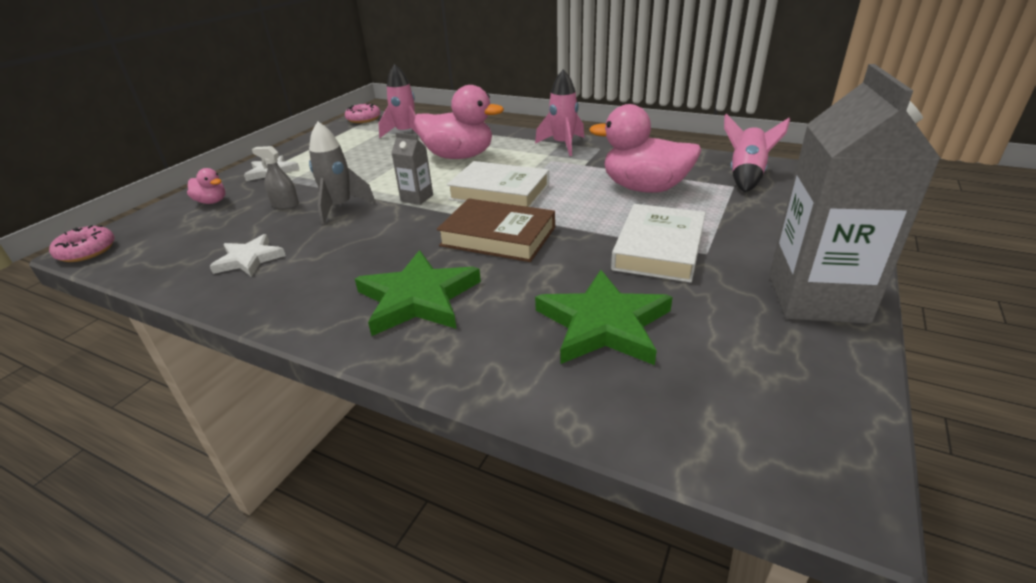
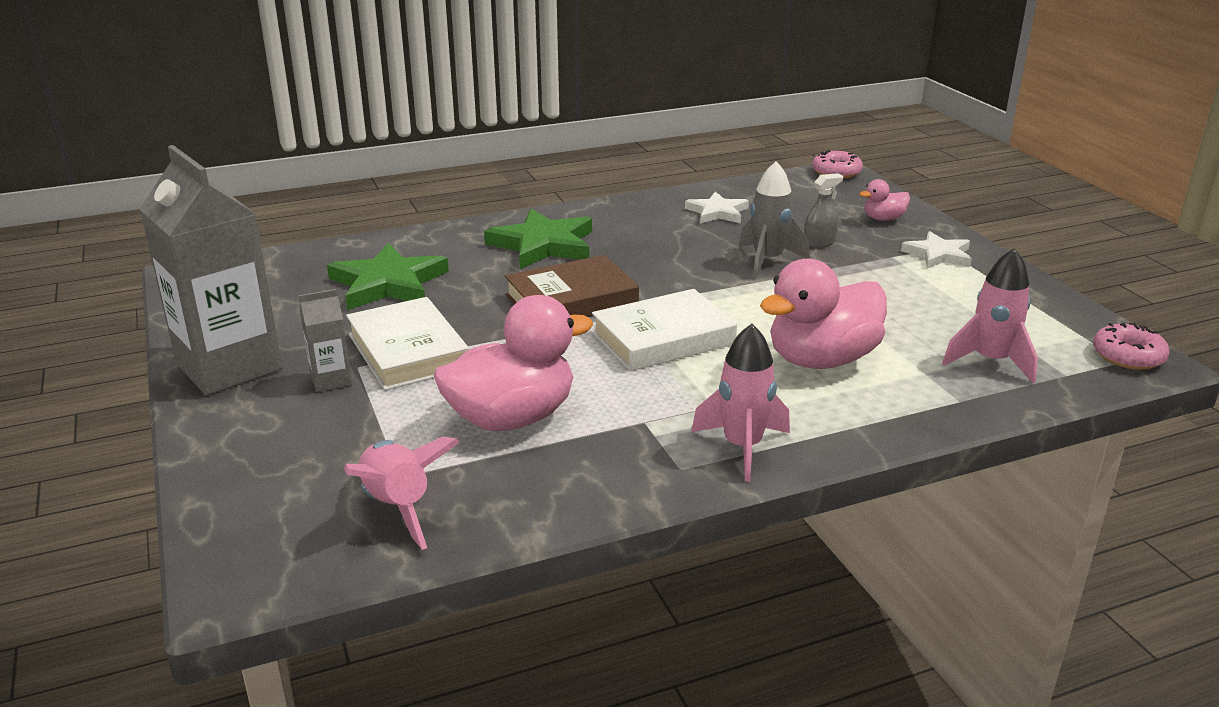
camera: 130 degrees right, 5 degrees down
(417, 198) = (727, 297): grey carton -> grey carton (331, 380)

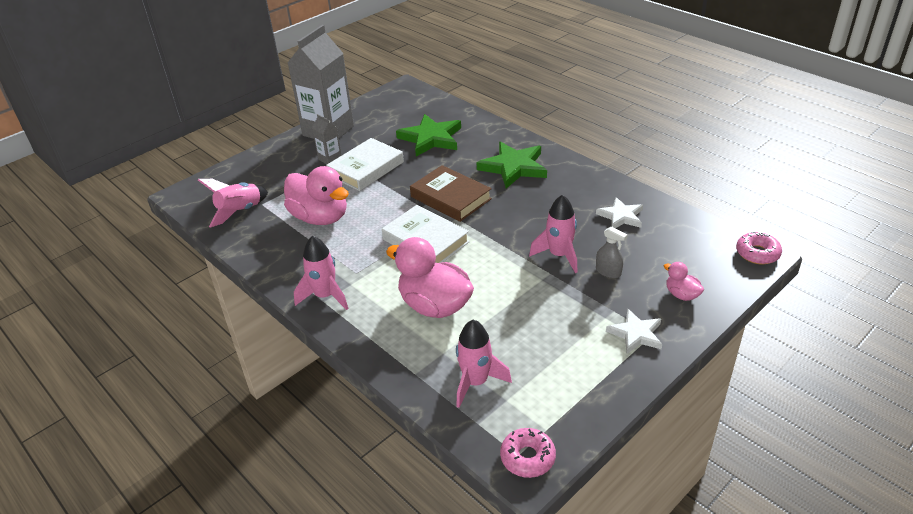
camera: 70 degrees right, 10 degrees up
(768, 261) = (559, 255): grey rocket -> pink rocket

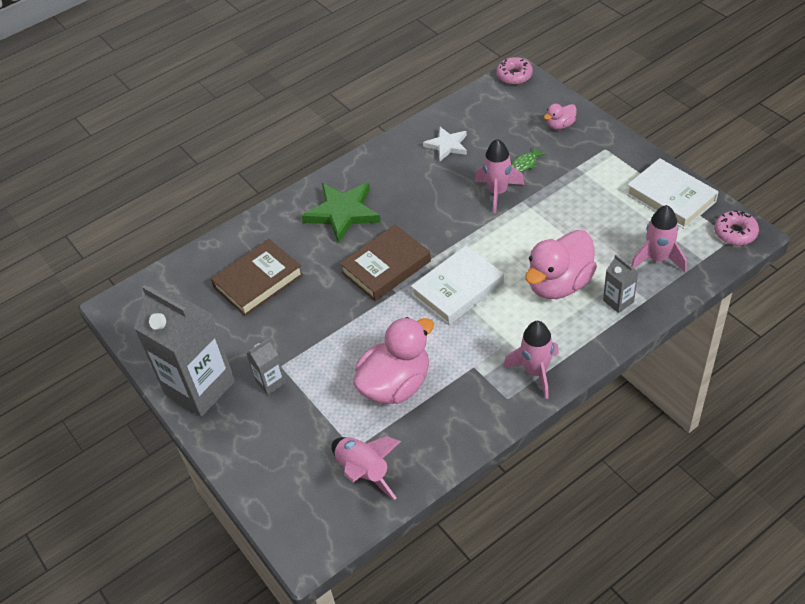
camera: 80 degrees left, 10 degrees up
(366, 168) = (305, 344): white book -> white book (670, 198)
(412, 350) = (618, 301): none -> grey carton
(431, 138) = (258, 281): green star -> brown book
(608, 271) = (525, 163): grey spray bottle -> green fish
(636, 334) = (605, 158): white star -> none

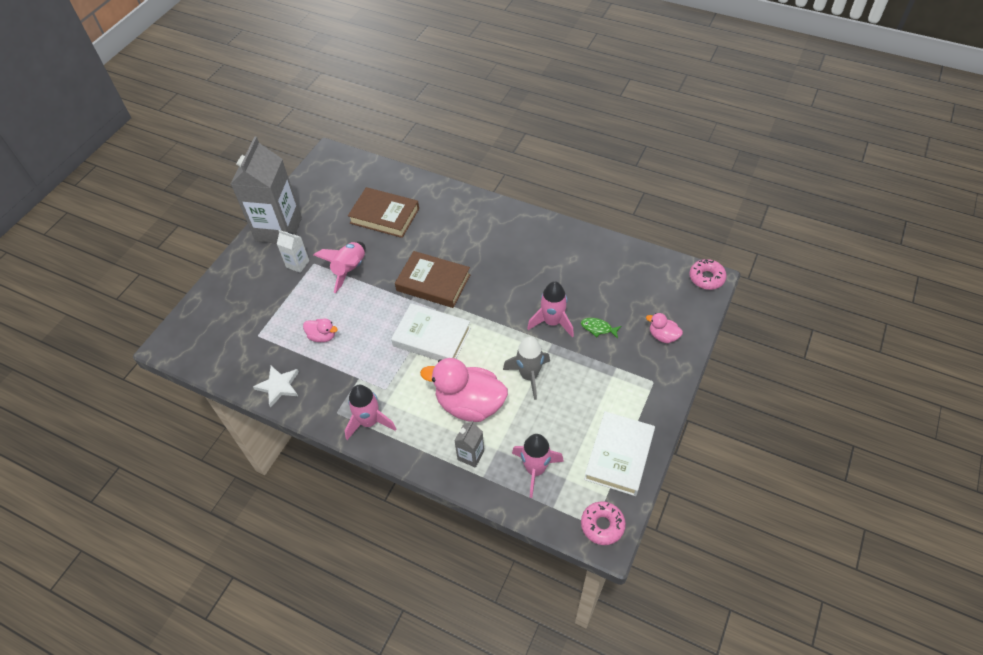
camera: 60 degrees right, 5 degrees up
(270, 382) = (297, 264): grey carton -> white carton
(343, 213) = (475, 233): green star -> none
(363, 472) = (240, 350): pink rocket -> pink rocket (349, 269)
(395, 385) = (322, 336): pink duck -> pink duck, size x0.47
(447, 145) = (587, 266): white star -> white star (279, 386)
(551, 229) = (529, 376): none -> grey rocket

